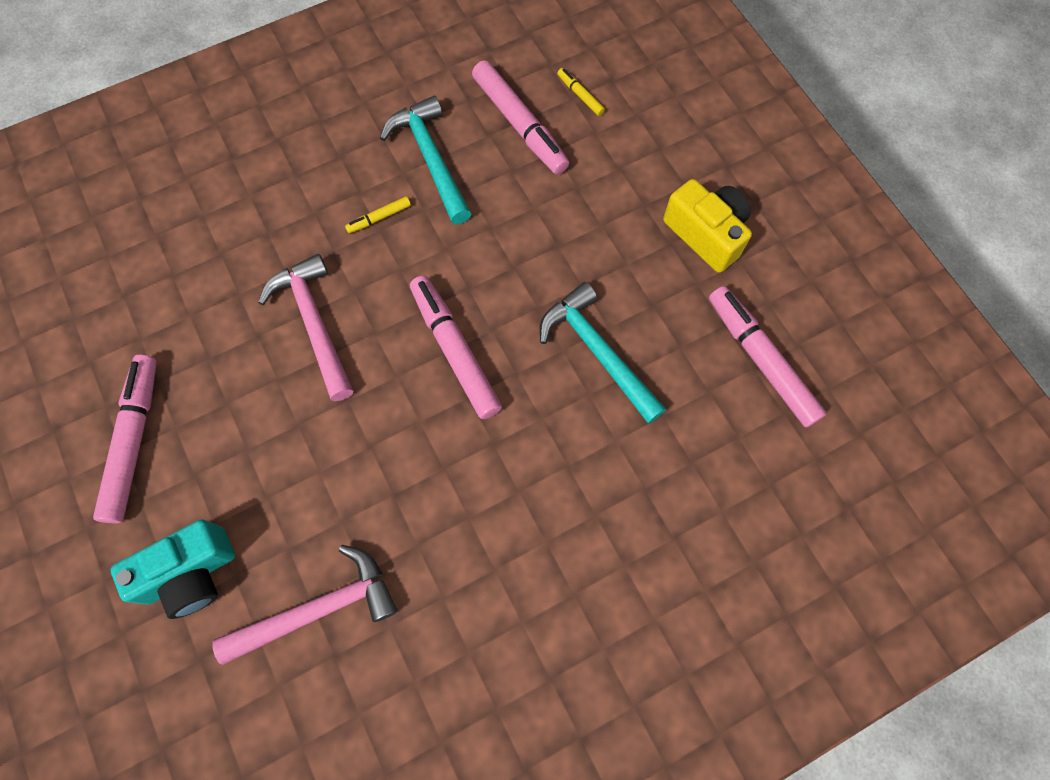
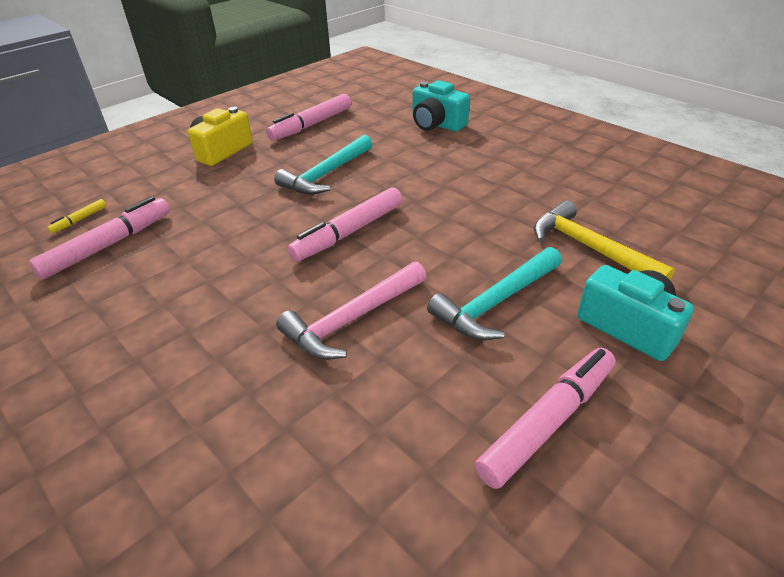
camera: 105 degrees left, 30 degrees down
(134, 441) = (547, 421): pink marker -> pink marker turned 150 degrees clockwise
(318, 609) = (590, 248): pink hammer -> yellow hammer
(379, 218) = (220, 307): yellow marker -> none
(431, 159) = (146, 290): turquoise hammer -> turquoise hammer (496, 302)
(711, 550) = (436, 124): none -> turquoise camera

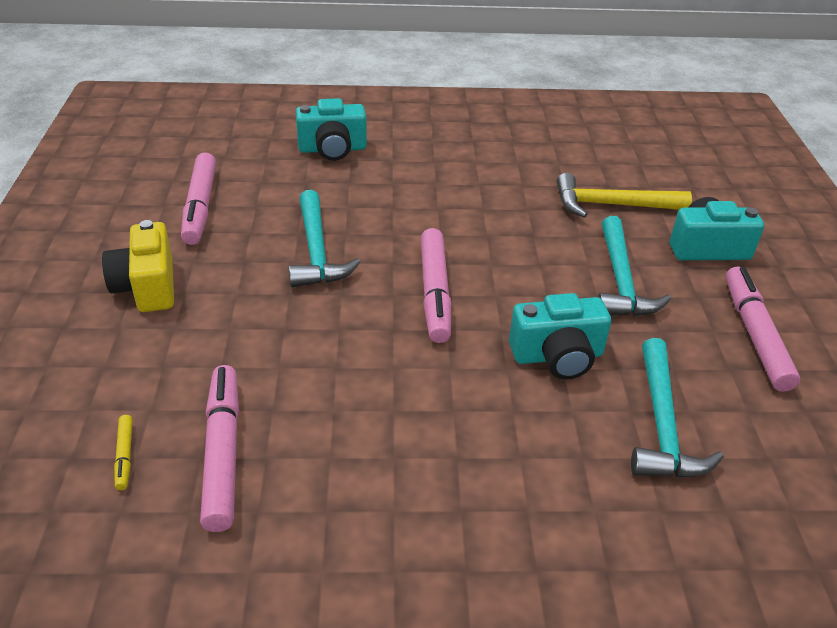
camera: 50 degrees left, 0 degrees up
(339, 419) = (662, 424): none -> turquoise hammer
(353, 319) = (557, 356): pink hammer -> turquoise camera

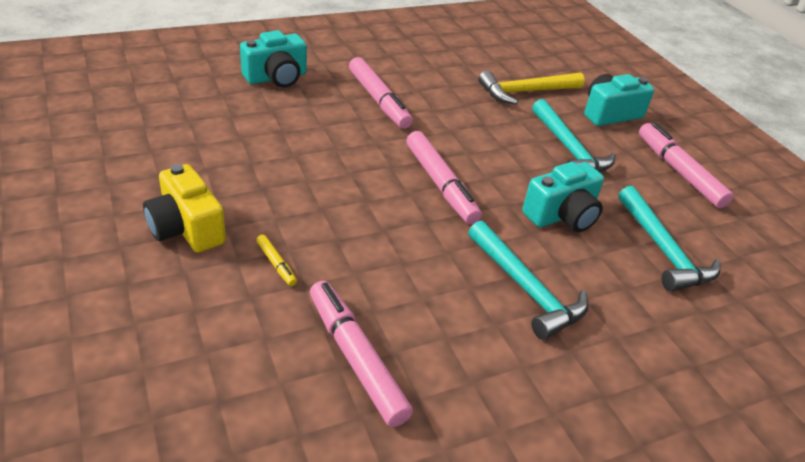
camera: 25 degrees left, 0 degrees up
(125, 456) = (270, 385): yellow marker -> yellow marker (276, 264)
(200, 206) = (189, 146): pink marker -> pink marker (379, 100)
(317, 251) = (321, 168): turquoise hammer -> turquoise hammer (525, 288)

